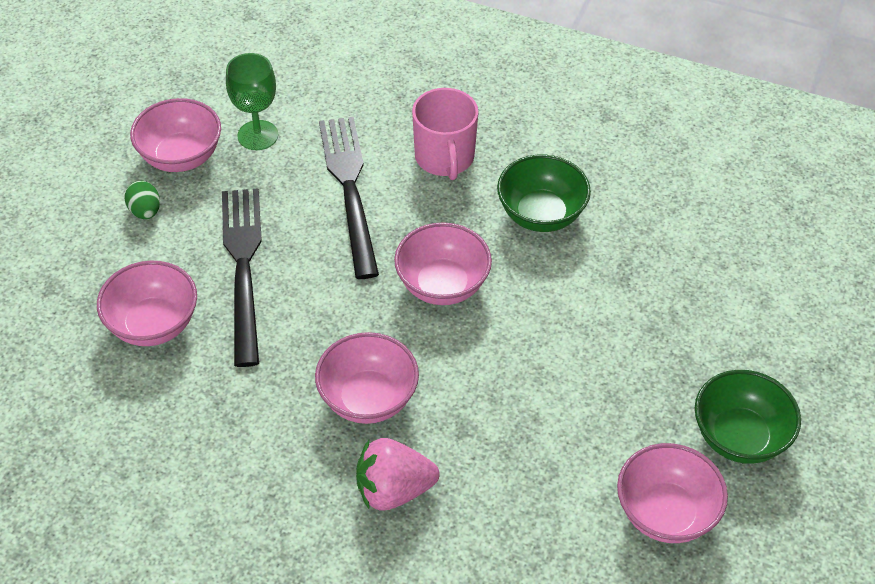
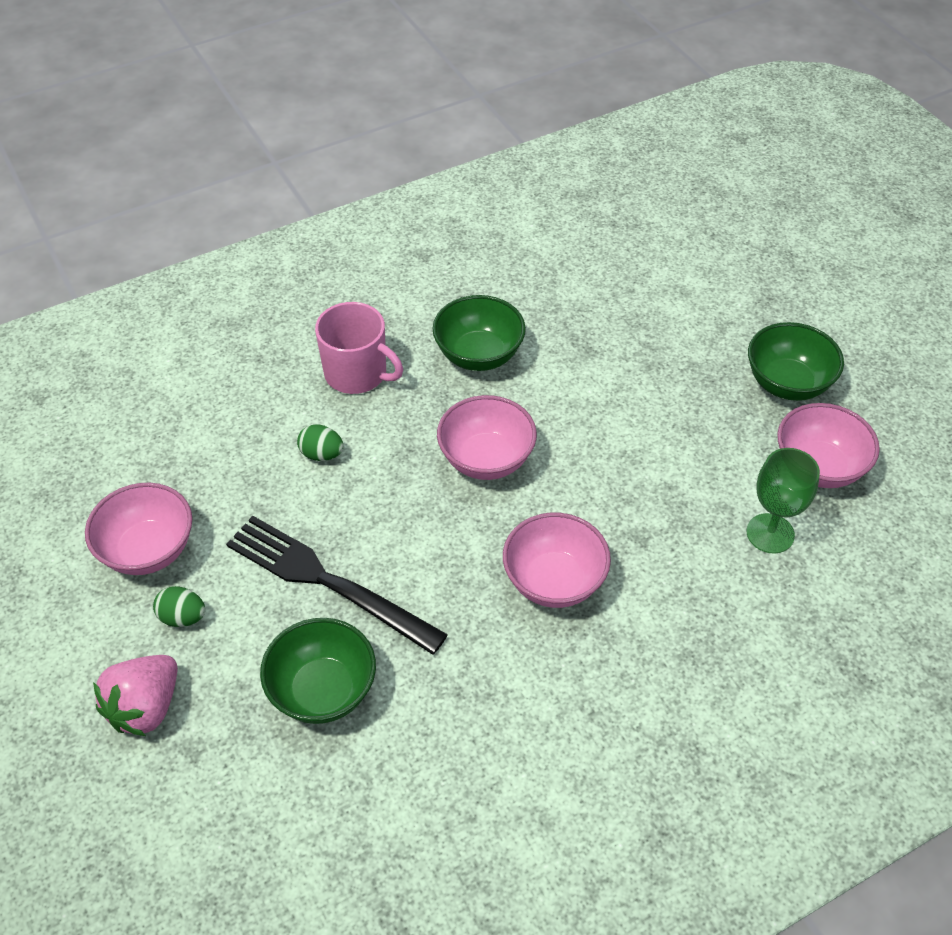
camera: 50 degrees left, 0 degrees up
(153, 324) = (323, 690): pink bowl -> green bowl
(258, 135) = (189, 479): green goblet -> green goblet (770, 533)
(350, 189) = (321, 454): black fork -> green egg
(393, 490) = (659, 621): pink strawberry -> pink strawberry (145, 707)

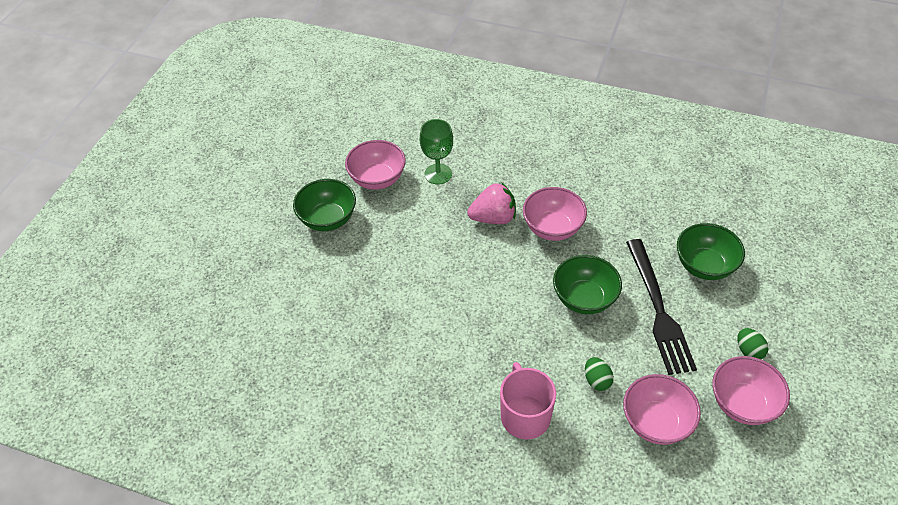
camera: 130 degrees left, 0 degrees up
(145, 707) = (798, 322): pink strawberry -> pink strawberry (493, 218)
(478, 355) = (445, 365): green bowl -> green bowl (584, 298)
(486, 459) = (515, 304): pink bowl -> pink bowl (656, 422)

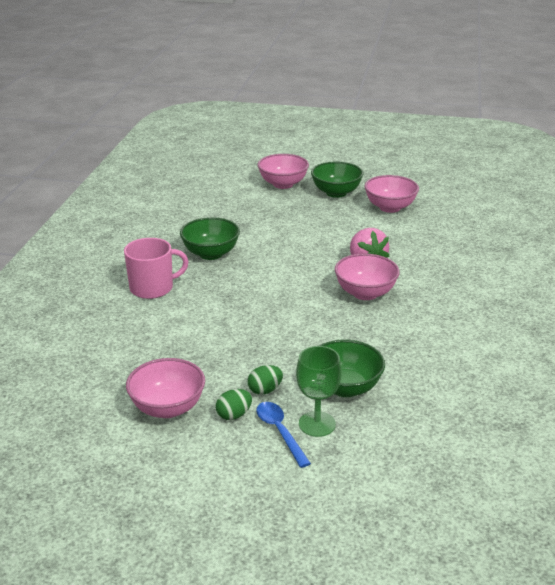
camera: 80 degrees right, 20 degrees down
(438, 174) = (409, 233): green goblet -> green goblet (317, 424)
(584, 298) = (282, 313): green bowl -> green bowl (211, 254)
(597, 380) = (190, 322): green egg -> green egg (265, 390)
(656, 422) = (146, 354): pink bowl -> pink bowl (283, 184)
(658, 310) = (277, 356): black fork -> none
(768, 319) = (280, 432): none -> blue spoon

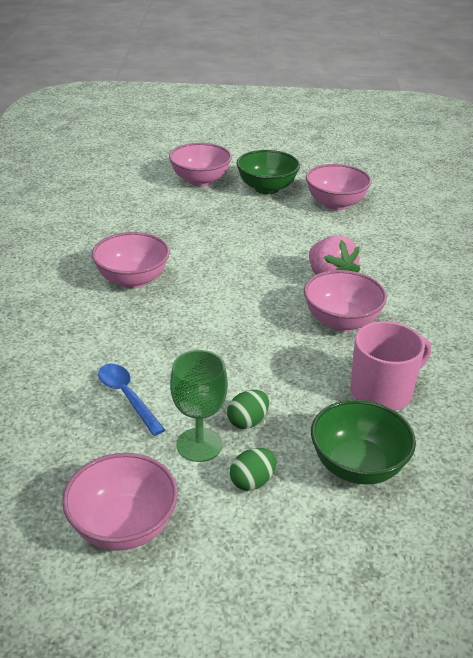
camera: 10 degrees left, 5 degrees up
(152, 288) = (66, 335): pink mug -> pink mug (382, 392)
(211, 254) = (132, 280): green bowl -> pink bowl
(234, 415) = (220, 528): green egg -> green egg (247, 421)
(280, 432) = (290, 549): blue spoon -> blue spoon (127, 397)
(317, 424) = (337, 530): green goblet -> green goblet (199, 445)

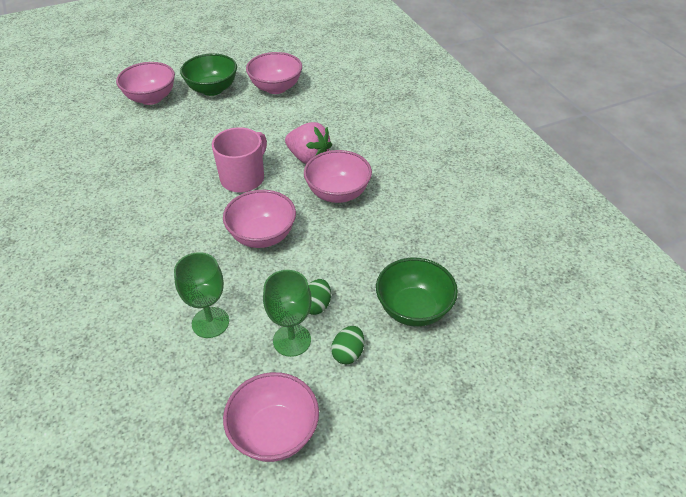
camera: 25 degrees left, 10 degrees up
(127, 397) = (210, 322): blue spoon -> green goblet
(132, 280) = (149, 214): pink bowl -> pink bowl (262, 236)
(382, 392) = (398, 242): pink mug -> pink mug (243, 178)

